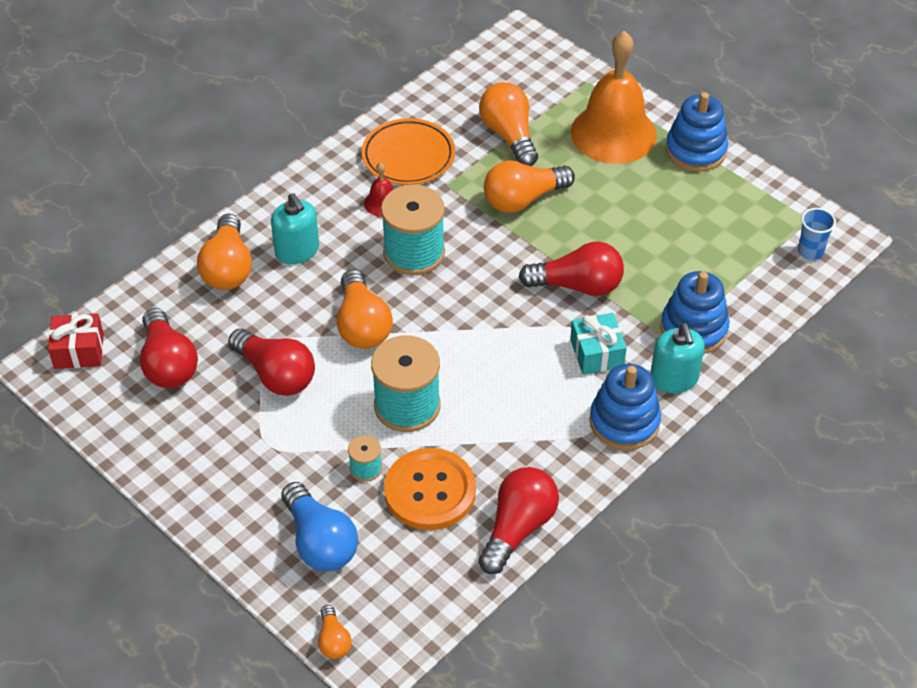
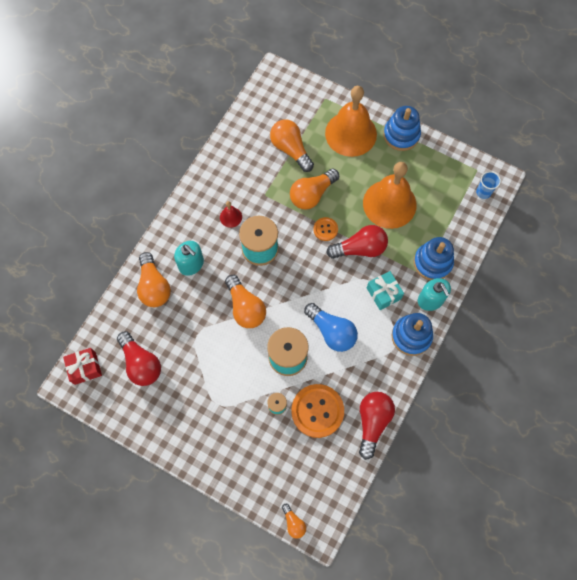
camera: 15 degrees left, 20 degrees up
(276, 374) = (206, 355): red light bulb -> none
(320, 541) = (266, 461): blue light bulb -> blue light bulb (331, 331)
(408, 156) = (236, 179): orange plate -> none
(529, 249) = (325, 229): none -> orange button
(646, 236) = (389, 204): none -> orange bell

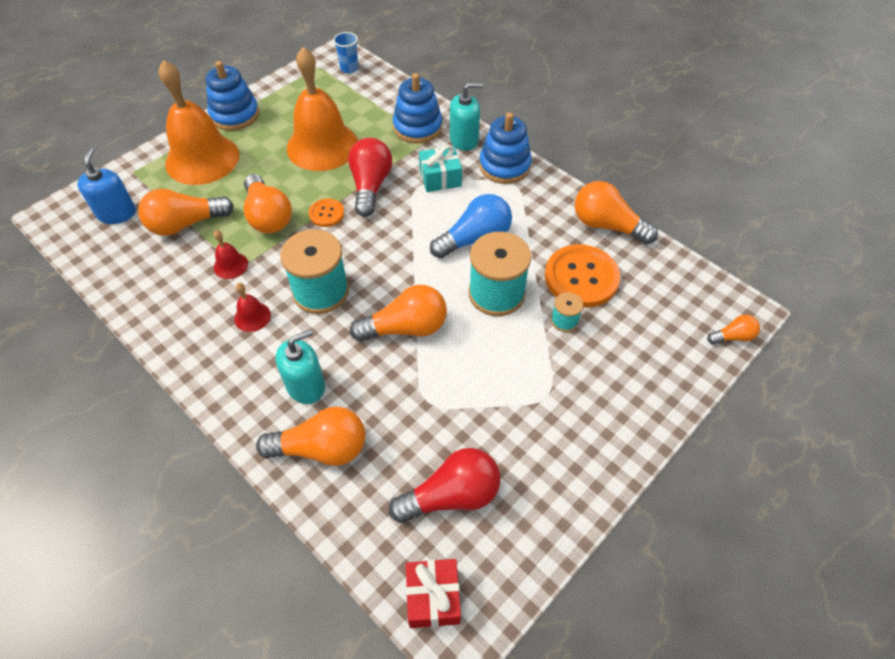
camera: 75 degrees left, 15 degrees down
(265, 189) = (230, 265): none -> red bell
(288, 107) = (117, 213): none -> blue soap dispenser
(372, 422) = (607, 226): red light bulb -> orange light bulb

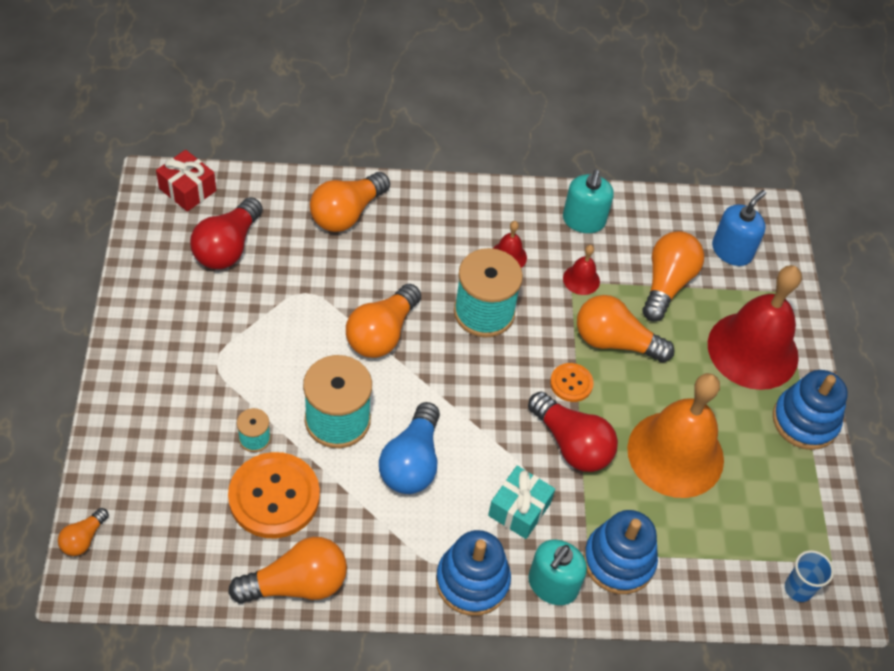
camera: 130 degrees right, 0 degrees up
(117, 213) = (731, 251): blue soap dispenser -> blue soap dispenser turned 90 degrees counterclockwise
(202, 159) = (753, 350): orange bell -> red bell
(306, 385) = (406, 241): turquoise soap dispenser -> turquoise soap dispenser (583, 220)

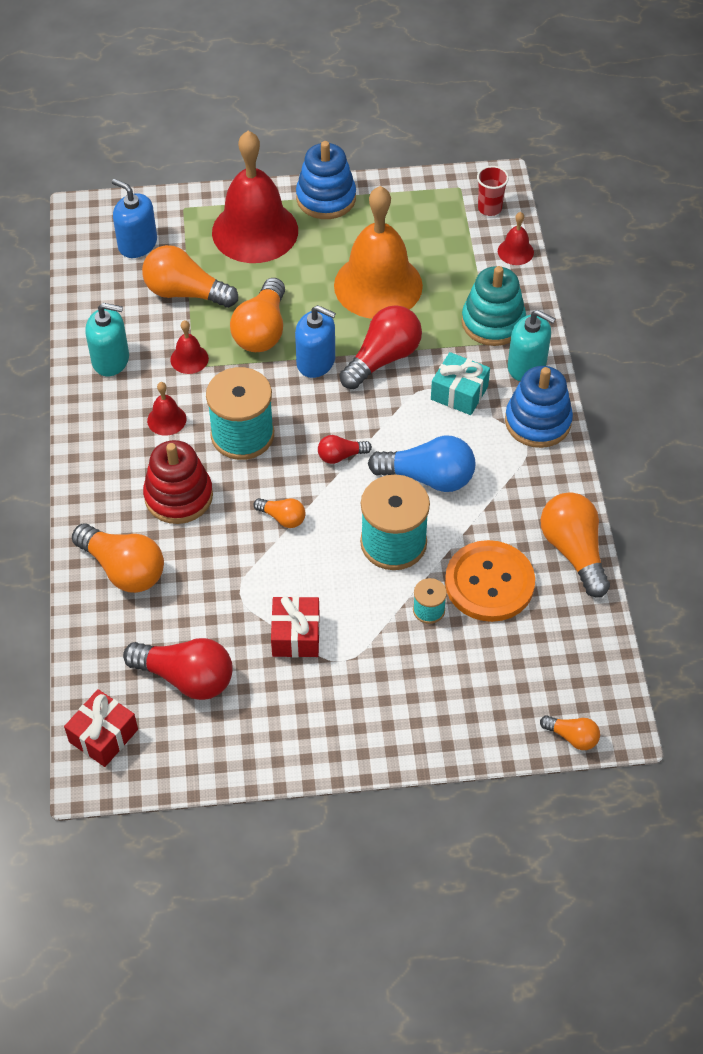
camera: 90 degrees left, 0 degrees up
(251, 329) = (296, 635): none -> red gift
(382, 333) = (282, 518): orange light bulb -> orange light bulb, size x0.52
(419, 258) = (178, 496): none -> red stacking toy
(449, 390) = (341, 456): none -> red light bulb
(571, 383) = (316, 361): orange button -> blue soap dispenser
(618, 561) = (493, 322): blue stacking toy -> turquoise stacking toy
(728, 605) = (515, 251): none -> red bell
(798, 589) = (489, 208): blue cup -> red cup

